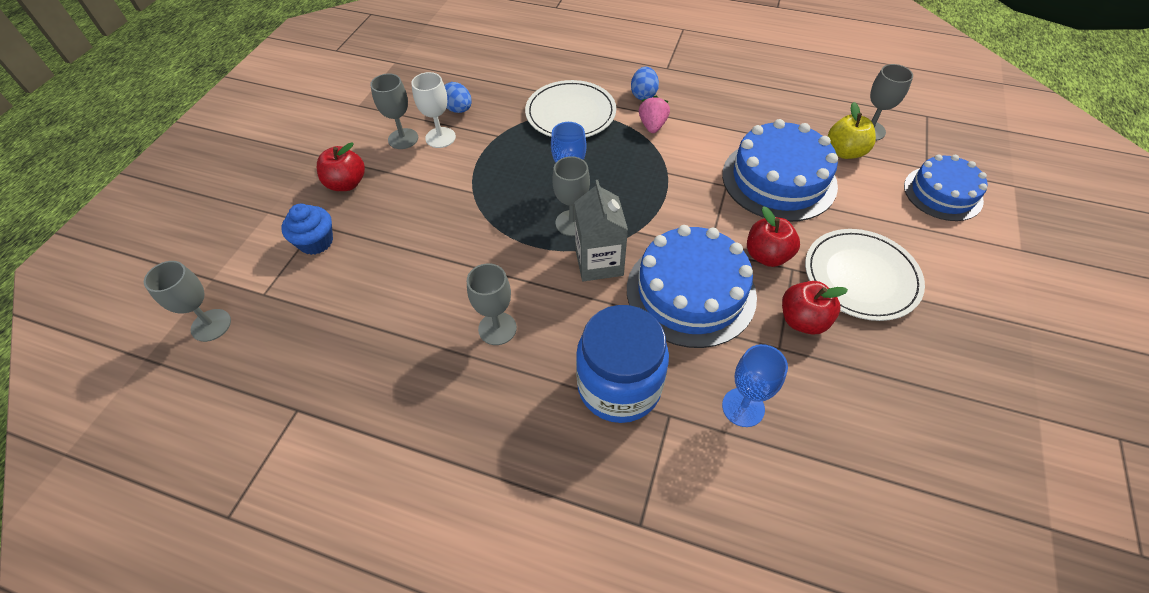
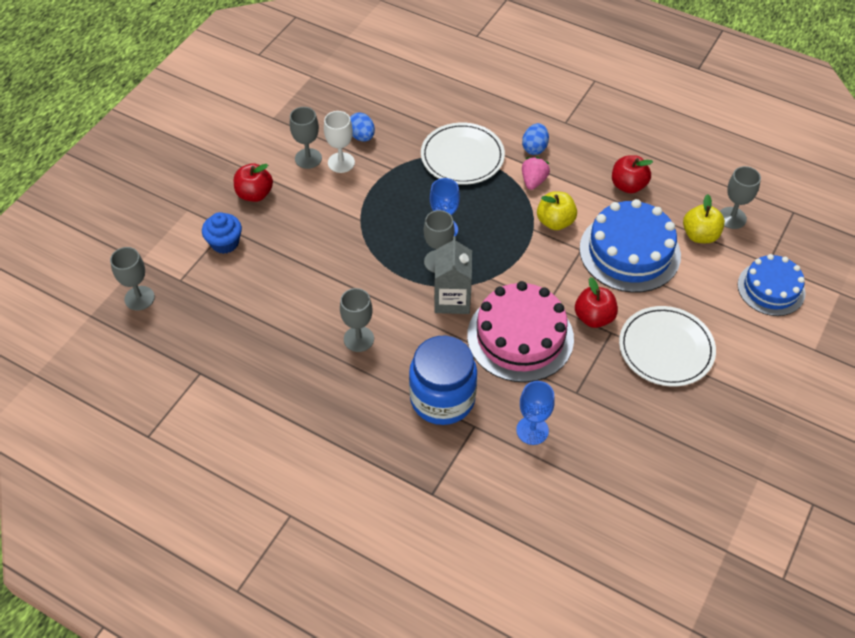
camera: 10 degrees right, 0 degrees up
(688, 162) = (555, 222): none -> yellow apple
(690, 292) = (520, 337): blue cake -> pink cake
(803, 320) = (603, 375): red apple -> red apple (628, 185)

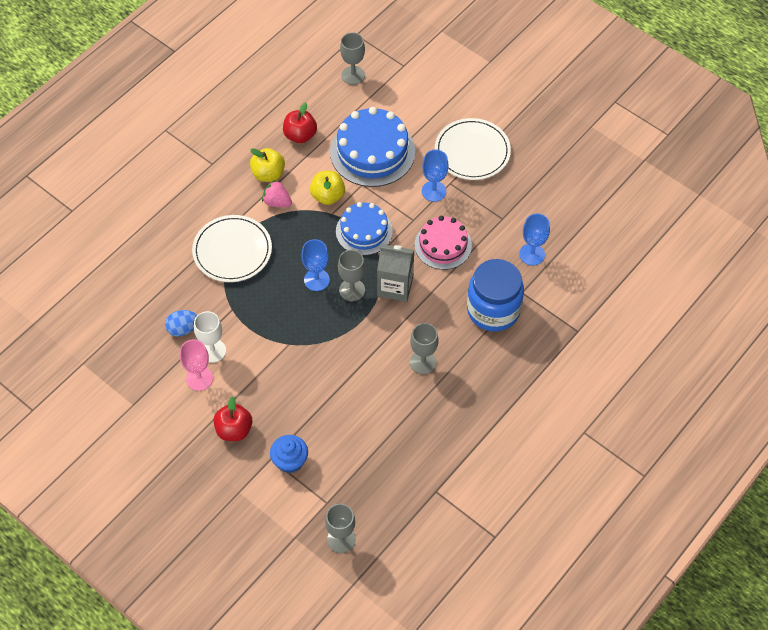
camera: 80 degrees left, 5 degrees up
(308, 158) = (199, 378): grey goblet -> pink goblet
(520, 337) = (443, 245): pink cake -> pink cake, size x0.64
(534, 148) = (237, 193): blue egg -> none
(594, 317) = (433, 191): red apple -> blue goblet
(700, 235) = (366, 101): yellow apple -> yellow apple (268, 174)
(771, 288) = (429, 71): blue cake -> blue cake (364, 231)

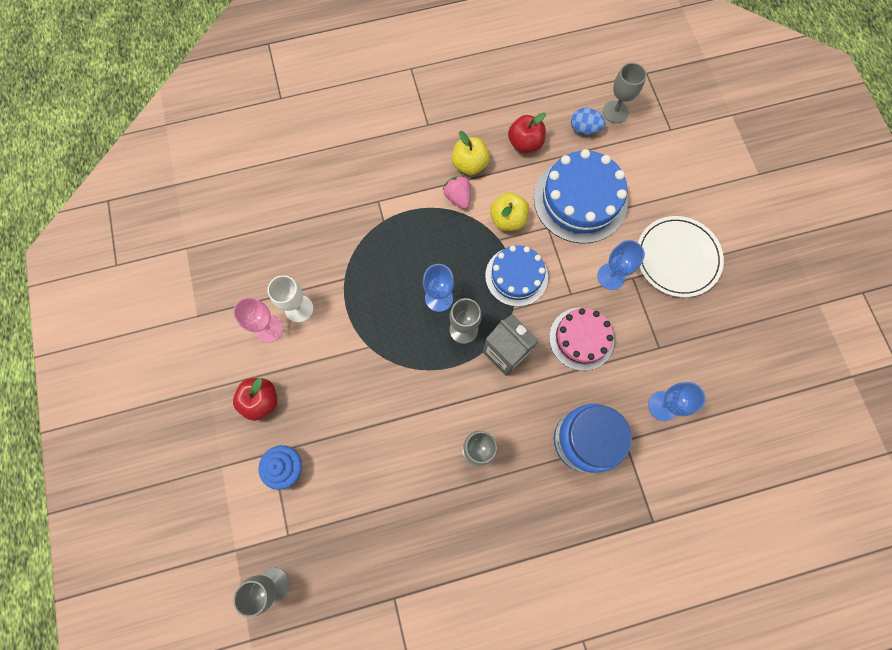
camera: 35 degrees right, 15 degrees up
(183, 329) = (289, 270): blue egg -> blue egg (584, 129)
(232, 251) = (385, 220): white plate -> none

